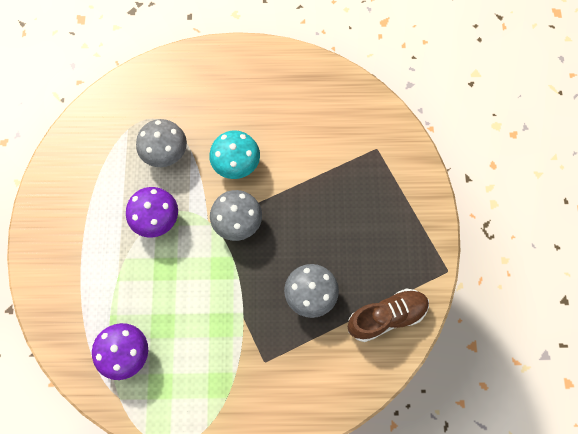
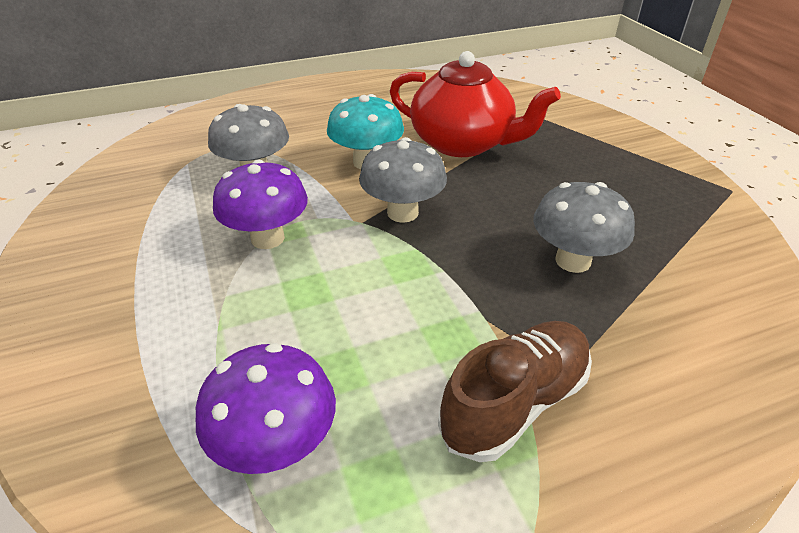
camera: 20 degrees left, 30 degrees down
(307, 164) = (463, 143): none -> red teapot
(386, 317) = (706, 254): brown shoe -> brown shoe (514, 403)

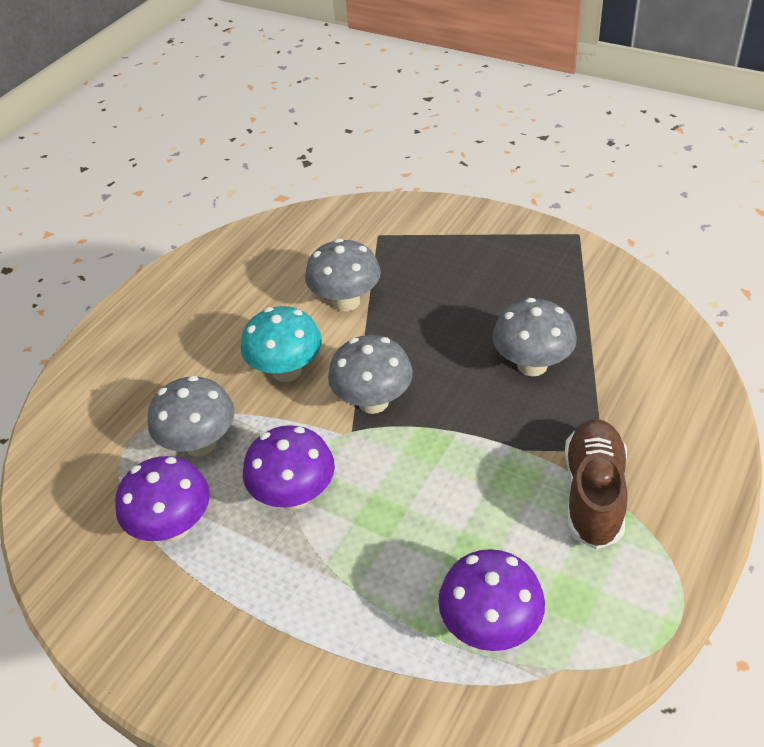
camera: 35 degrees left, 5 degrees up
(173, 209) = (173, 527): none -> purple mushroom
(463, 143) = (346, 302): red teapot -> grey mushroom

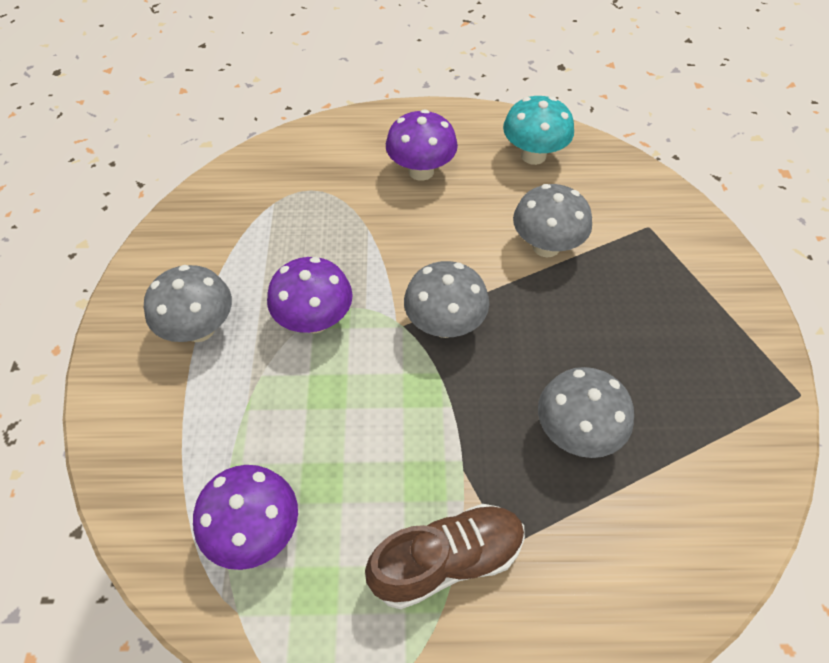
camera: 55 degrees right, 10 degrees up
(173, 527) = (246, 260): purple mushroom -> purple mushroom (421, 171)
(200, 444) = (330, 233): grey mushroom -> grey mushroom (199, 329)
(287, 371) = (438, 247): turquoise mushroom -> turquoise mushroom (533, 155)

